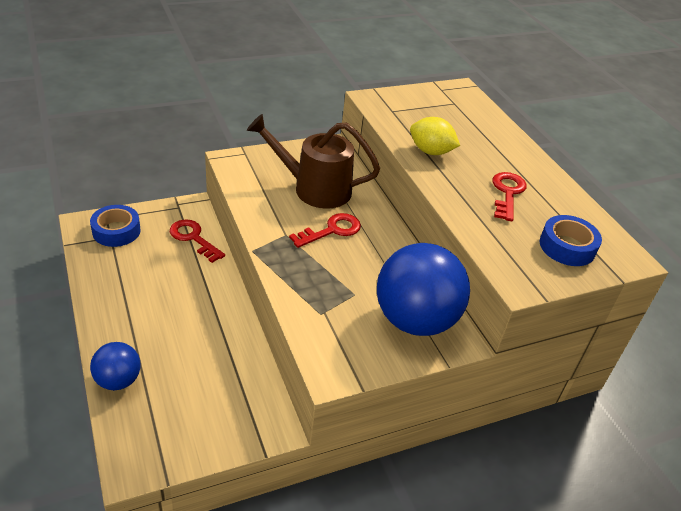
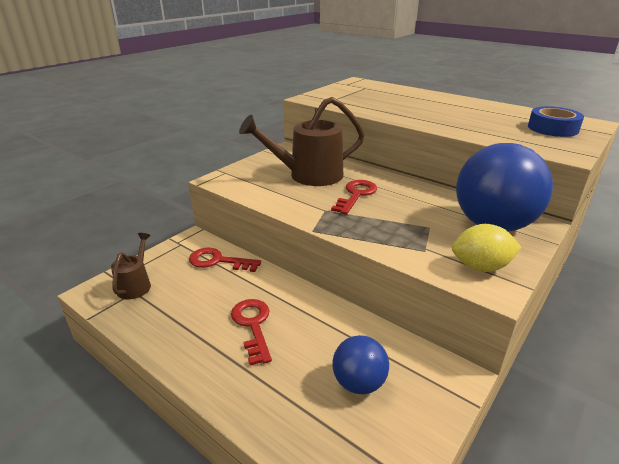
camera: 25 degrees left, 10 degrees down
(116, 231) = (136, 284): blue tape -> brown watering can
(118, 380) = (268, 418): blue ball -> blue ball (359, 383)
(430, 151) = (391, 111): yellow lemon -> yellow lemon (480, 267)
(507, 193) = (472, 116): red key -> red key (253, 325)

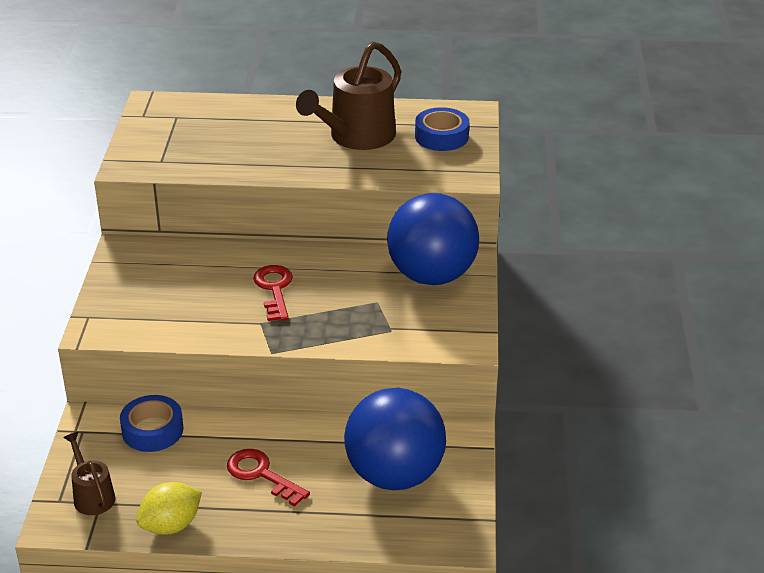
camera: 35 degrees left, 5 degrees up
(218, 261) = (152, 430): red key -> blue tape
(308, 175) = (195, 282): brown watering can -> brown watering can (356, 137)
(359, 383) = (394, 475): blue ball -> blue ball, size x1.92
(480, 267) = (447, 328): yellow lemon -> yellow lemon (171, 525)

